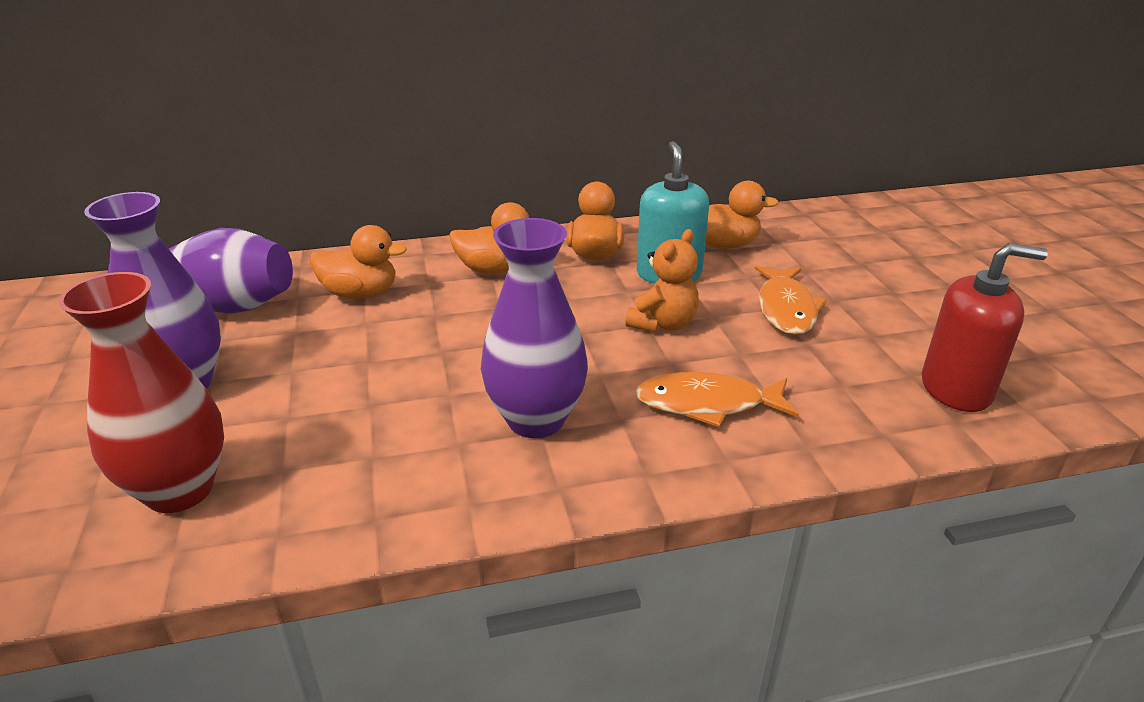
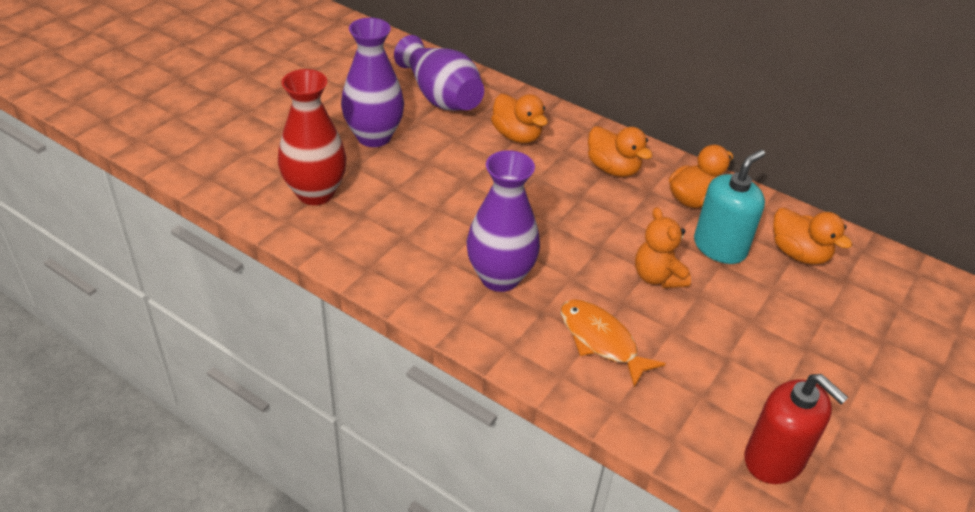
camera: 45 degrees right, 10 degrees up
(663, 324) = (657, 277): orange teddy bear -> orange teddy bear turned 75 degrees clockwise
(786, 309) = (757, 327): orange fish -> none

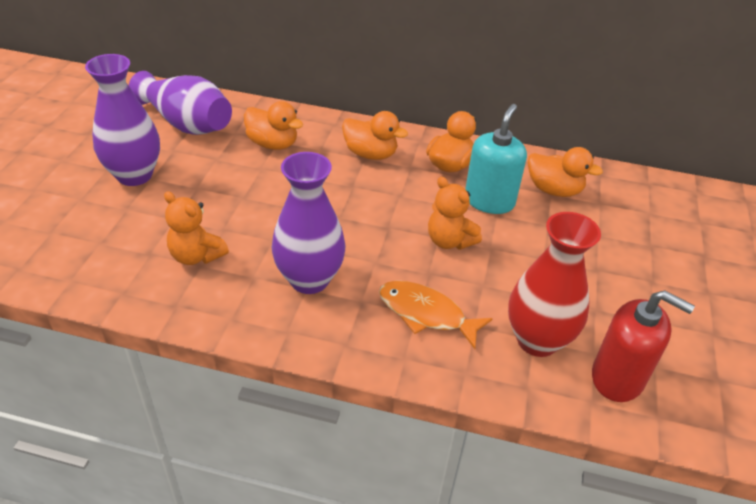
camera: 20 degrees left, 0 degrees up
(315, 193) = (93, 244): red vase -> red vase (537, 340)
(403, 227) = (196, 256): none -> orange teddy bear

